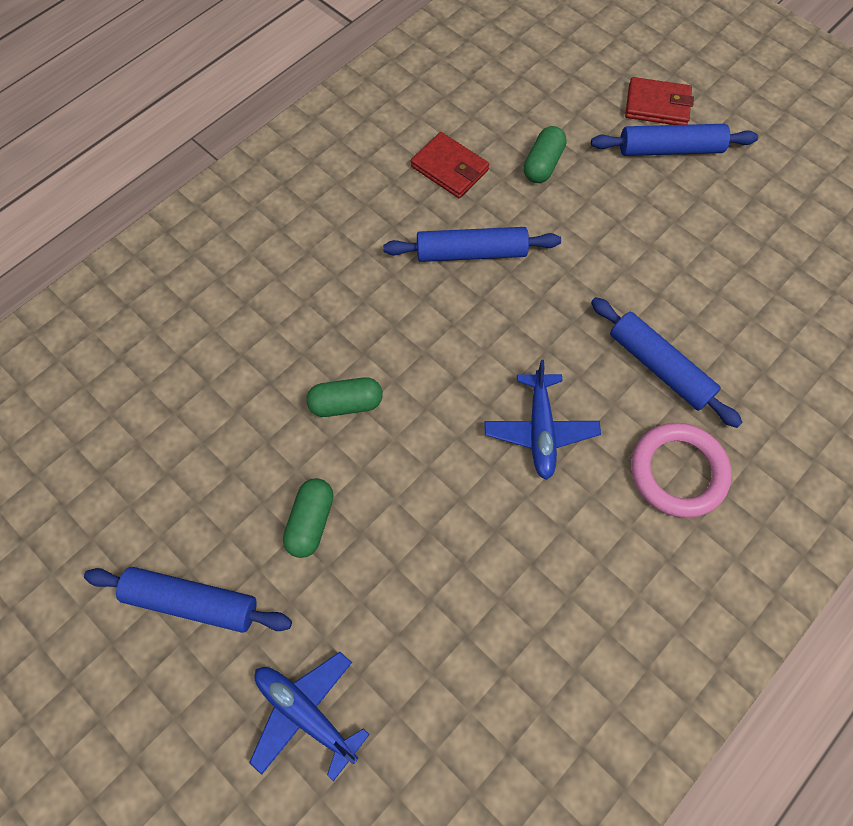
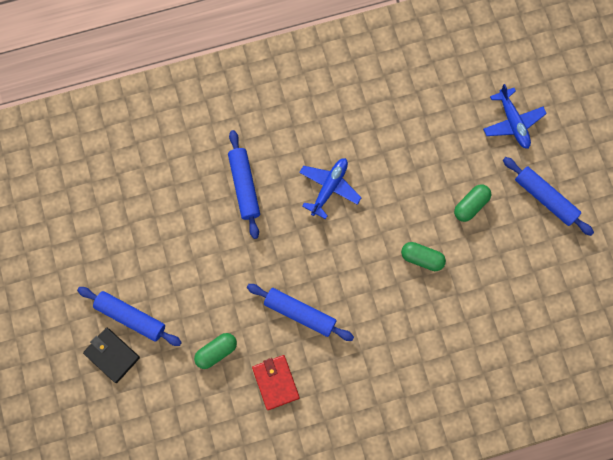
camera: 150 degrees left, 10 degrees up
(657, 105) = (112, 355): red wallet -> black wallet
(678, 472) = (276, 130): pink ring -> none

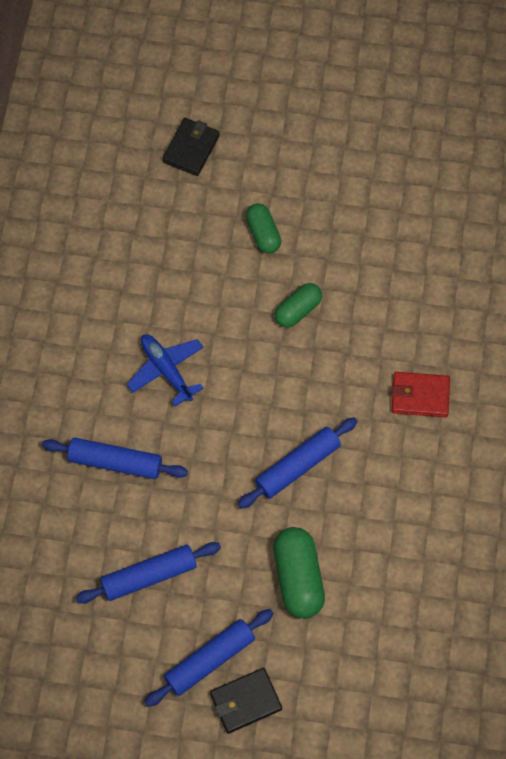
camera: 65 degrees left, 10 degrees down
(216, 351) = (298, 578): green capsule -> green capsule, size x1.55
(275, 382) = (365, 527): red wallet -> red wallet (420, 396)
(512, 122) = (191, 149): blue plane -> black wallet
(545, 198) = (293, 158): blue rolling pin -> blue rolling pin (149, 576)

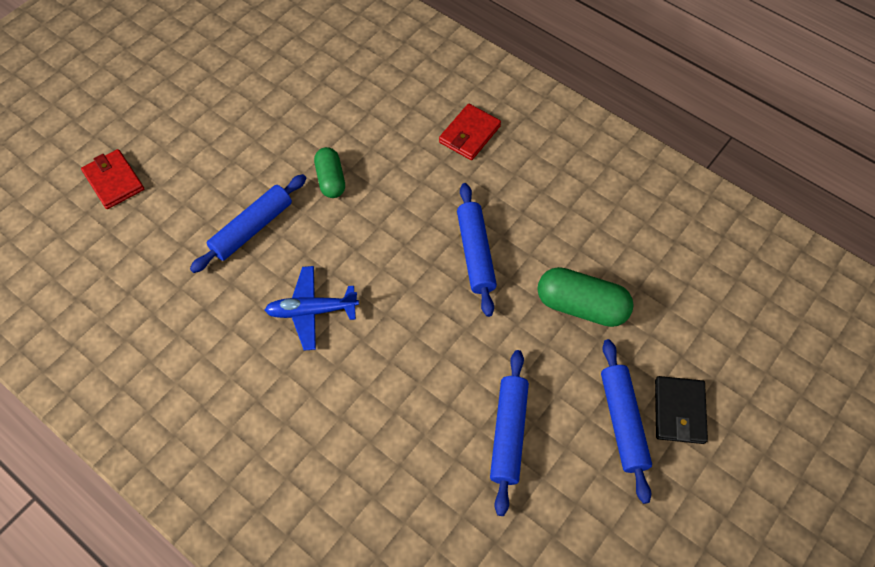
camera: 60 degrees left, 5 degrees down
(115, 462) = (373, 404): blue rolling pin -> blue rolling pin (252, 228)
(191, 149) = (114, 181): black wallet -> red wallet
(263, 234) = (240, 169): green capsule -> none

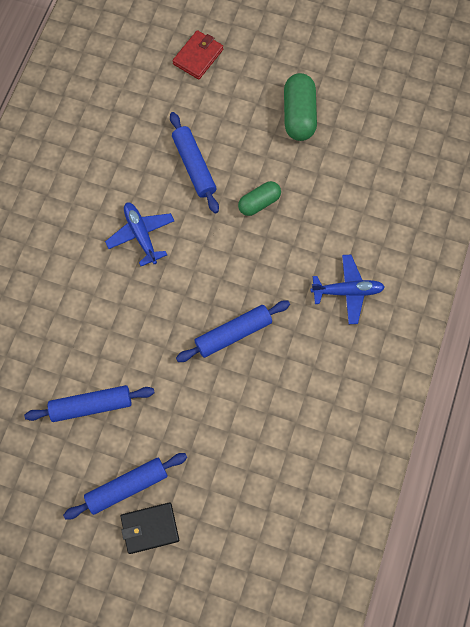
camera: 70 degrees right, 10 degrees up
(252, 228) = (194, 166): blue rolling pin -> blue rolling pin turned 45 degrees clockwise
(469, 134) = (347, 291): red wallet -> blue plane
(581, 306) = (215, 429): green capsule -> green capsule (299, 115)

